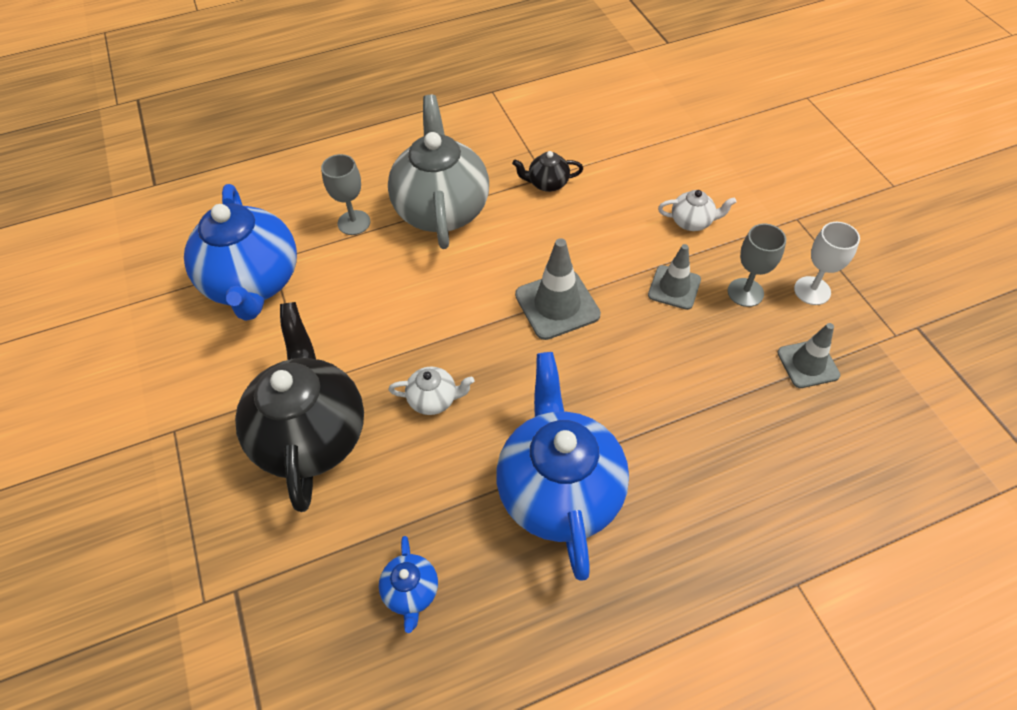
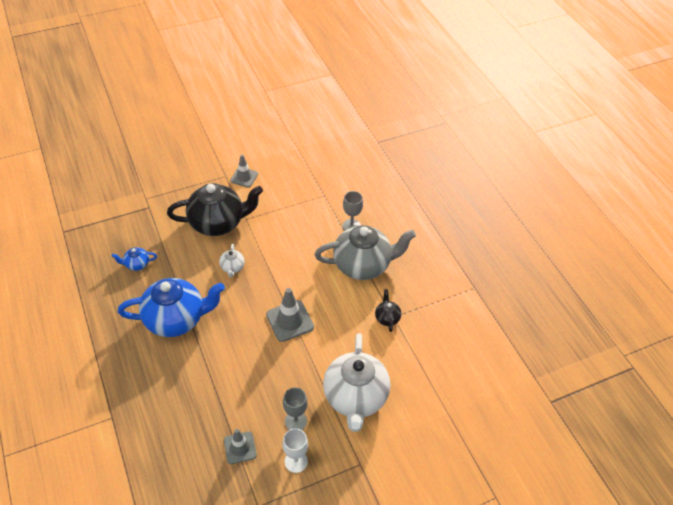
camera: 85 degrees right, 5 degrees down
(254, 283) = (309, 190): blue teapot -> none
(674, 287) = (301, 381): grey traffic cone -> grey traffic cone (244, 177)
(692, 222) = (355, 397): white teapot -> white teapot, size x2.32

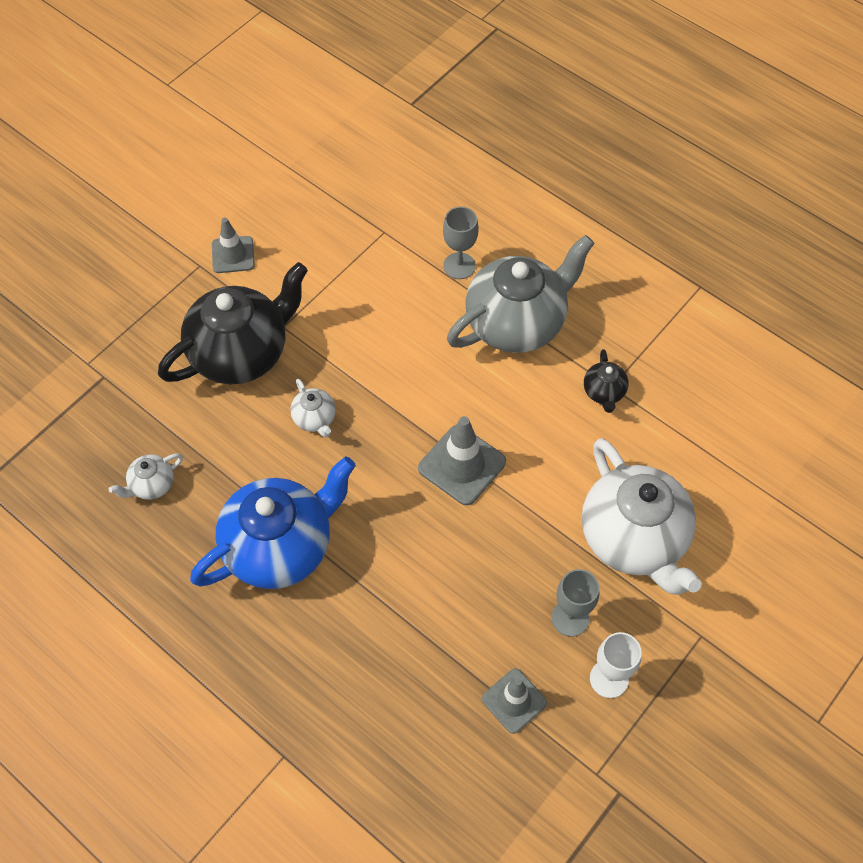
camera: 25 degrees left, 10 degrees up
(137, 264) = (152, 485): blue teapot -> white teapot
(387, 318) = (604, 392): black teapot -> black teapot turned 150 degrees counterclockwise

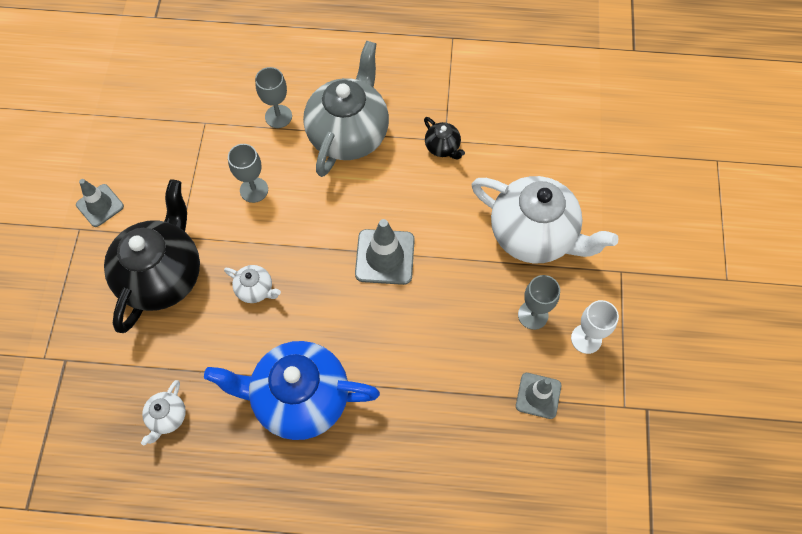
camera: 35 degrees left, 5 degrees up
(280, 546) = (299, 398): blue teapot -> blue teapot turned 105 degrees counterclockwise
(383, 323) = (254, 190): none -> grey goblet

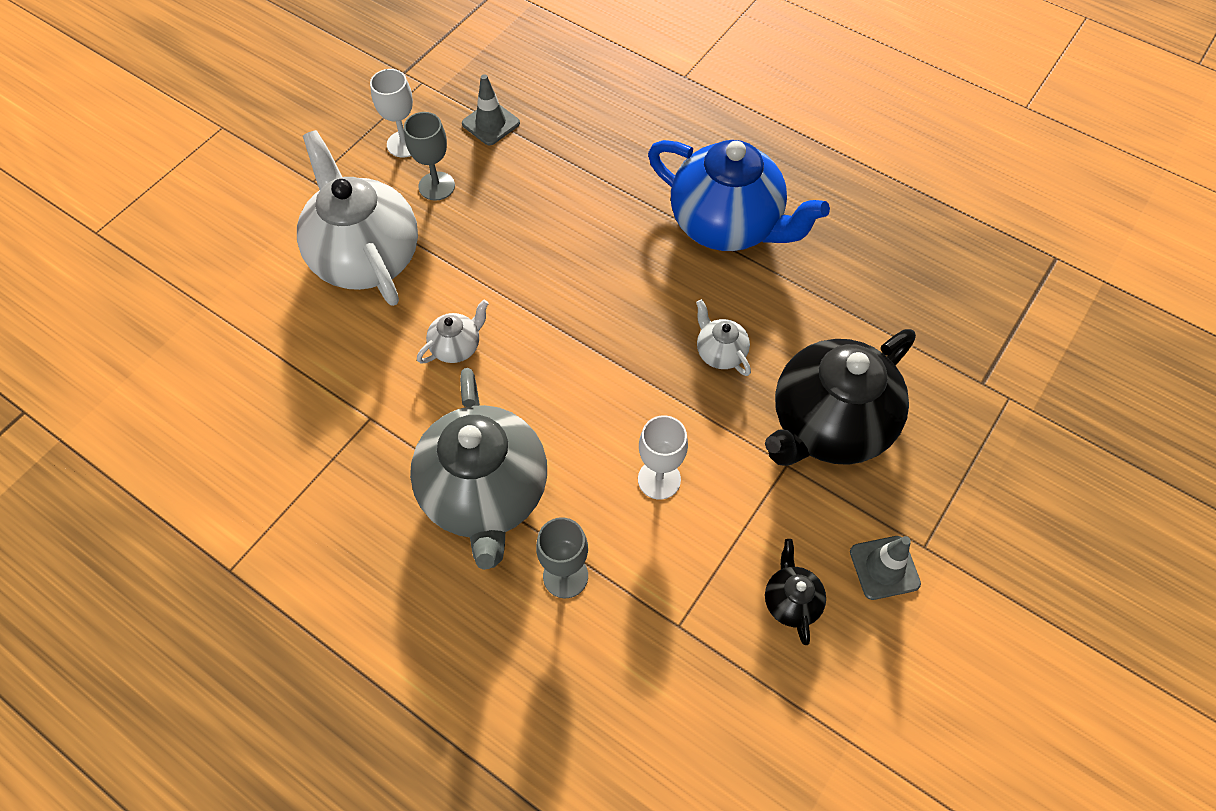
camera: 150 degrees left, 5 degrees down
(167, 417) = (877, 271): white teapot -> white teapot (456, 347)
(254, 190) = (659, 479): grey goblet -> white goblet
(349, 134) = (485, 494): grey teapot -> grey teapot turned 60 degrees counterclockwise
(385, 257) = (547, 315): grey traffic cone -> none
(442, 147) = (380, 410): black teapot -> black teapot (791, 601)

